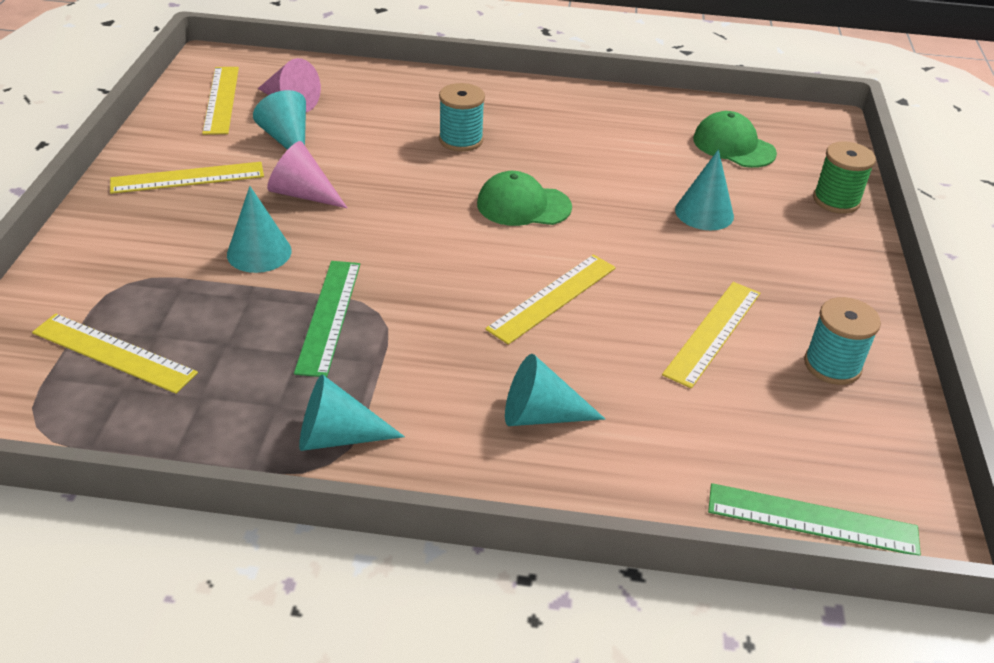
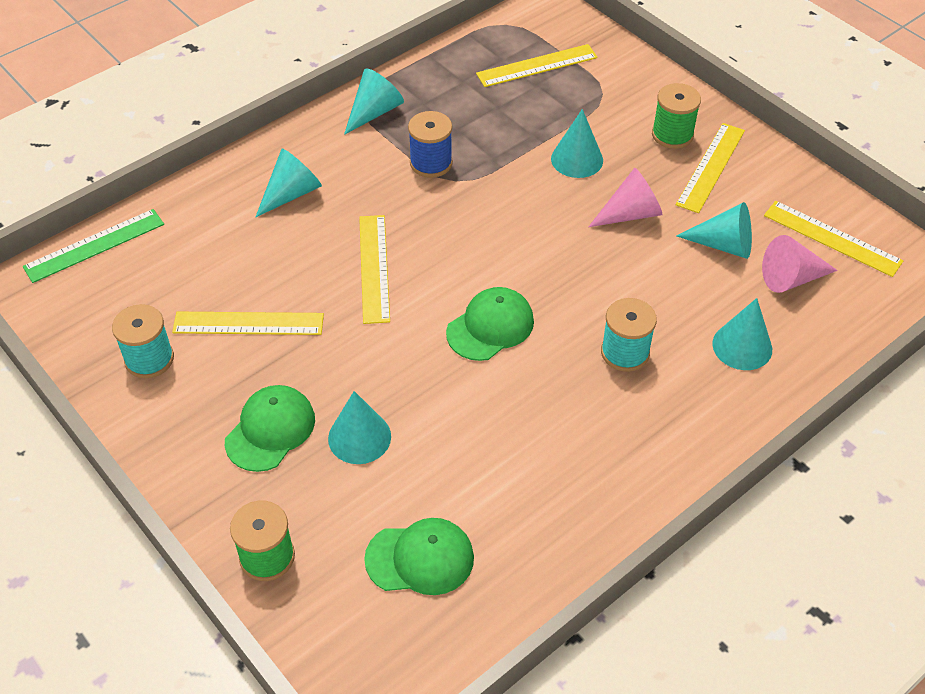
camera: 135 degrees right, 10 degrees up
(158, 214) = (672, 135): none -> green spool
(328, 316) = (476, 157): green ruler -> none
(373, 342) = (431, 163): none -> blue spool
(388, 100) = (742, 346): none -> turquoise cone
(713, 332) = (248, 323): yellow ruler -> yellow ruler turned 75 degrees counterclockwise
(768, 255) = (270, 430): none -> green cap

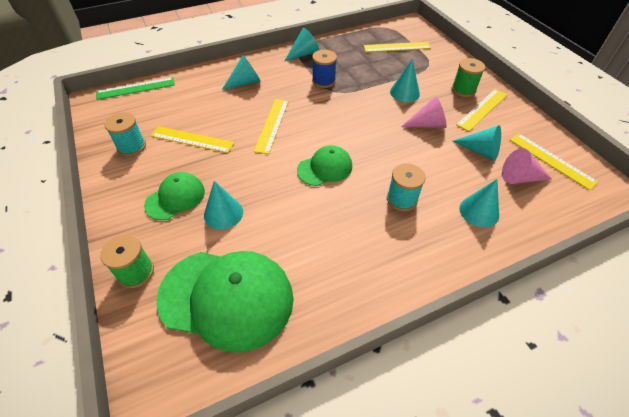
camera: 15 degrees right, 0 degrees up
(420, 558) = (226, 298): green cap -> green cap, size x1.86

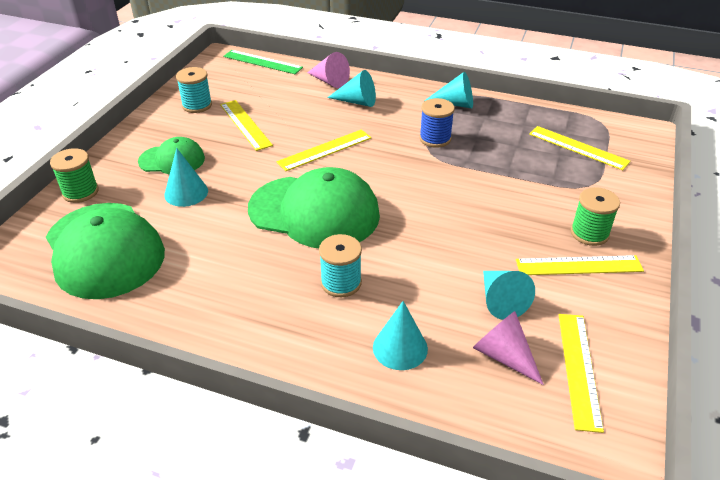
camera: 45 degrees right, 10 degrees down
(325, 168) = (314, 212): green cap -> green cap, size x1.86
(404, 92) = (508, 196): turquoise cone -> none
(427, 124) = (481, 239): pink cone -> pink cone (329, 81)

